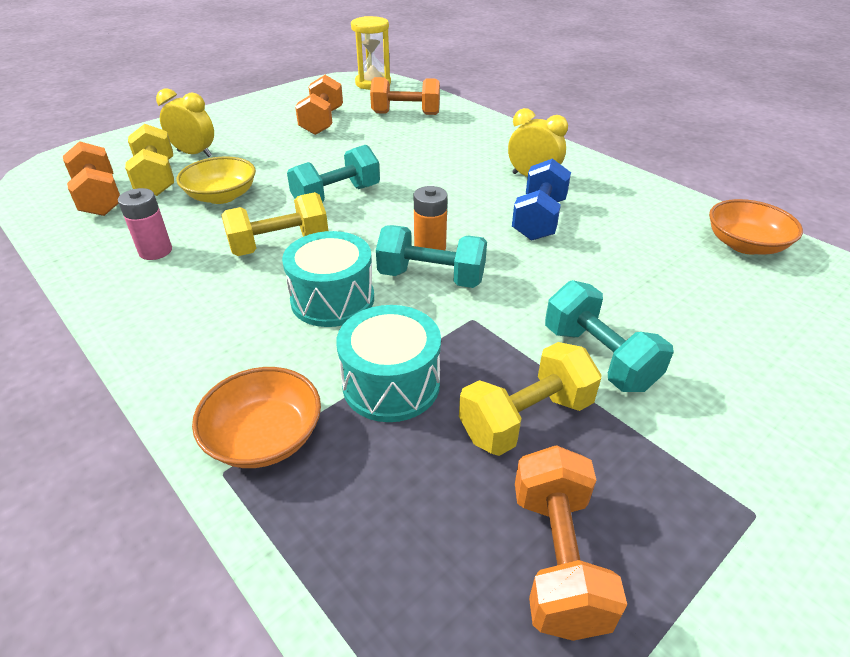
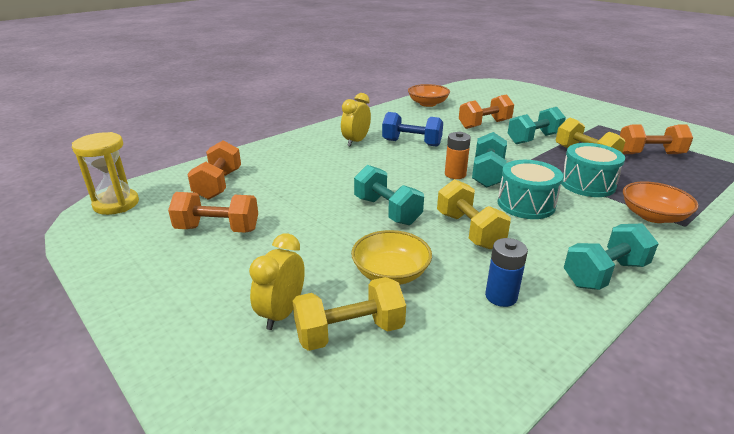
camera: 90 degrees left, 10 degrees down
(100, 198) = (402, 374): orange dumbbell -> orange dumbbell (484, 124)
(150, 331) = (604, 274): none -> turquoise dumbbell
(155, 251) = (501, 296): pink battery -> blue battery

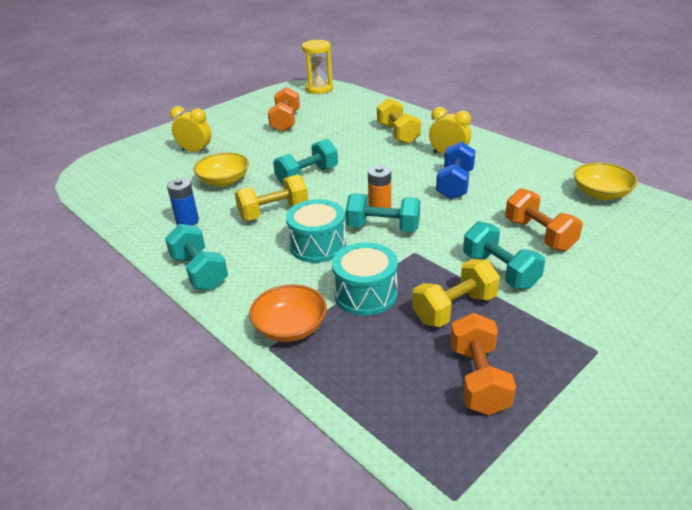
camera: 90 degrees right, 5 degrees up
(218, 184) = (348, 112): orange dumbbell -> none
(349, 332) = (173, 171): yellow dumbbell -> yellow dumbbell (398, 134)
(428, 104) = (601, 194): orange bowl -> yellow bowl

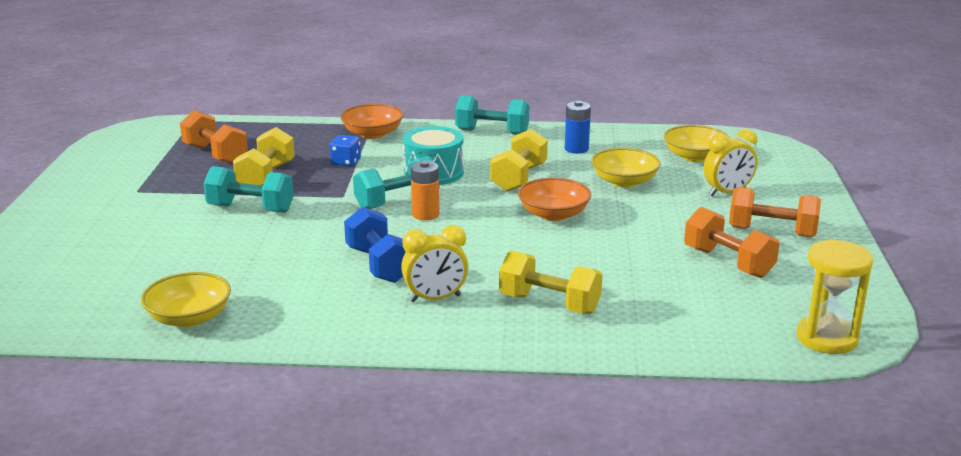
camera: 135 degrees right, 10 degrees down
(145, 180) = (695, 157): none -> yellow bowl
(307, 176) = (553, 214): turquoise dumbbell -> orange bowl
(365, 294) = (346, 162): turquoise drum -> blue dice
(539, 235) = (236, 248): orange dumbbell -> orange dumbbell (771, 232)

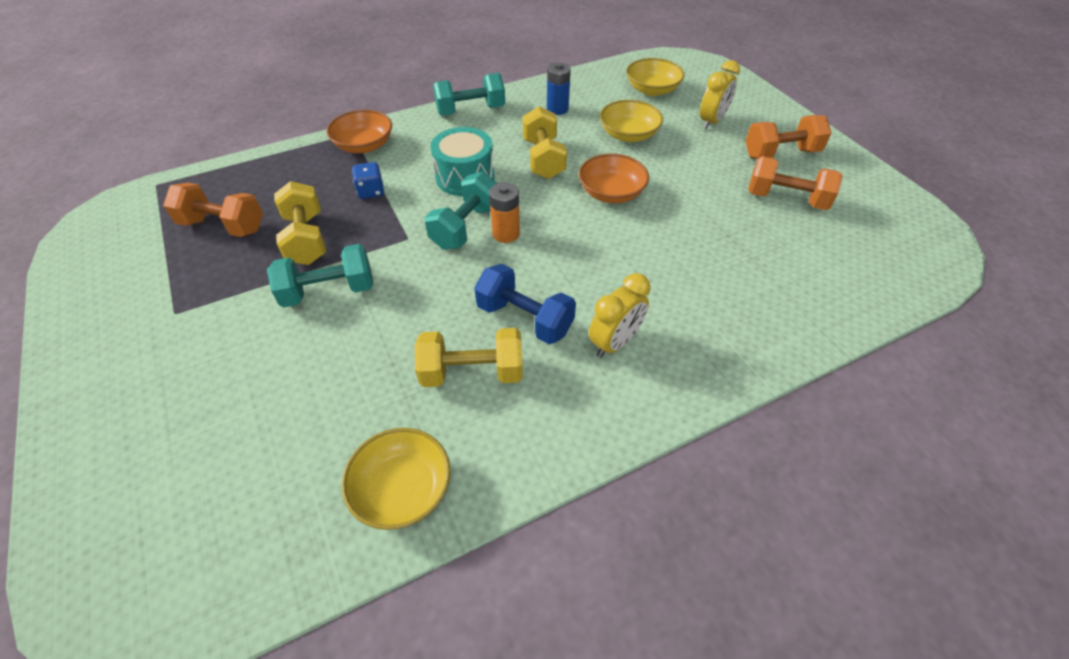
camera: 30 degrees left, 25 degrees up
(549, 304) = (710, 306): yellow dumbbell -> yellow dumbbell (472, 372)
(827, 338) = (926, 255): yellow hourglass -> none

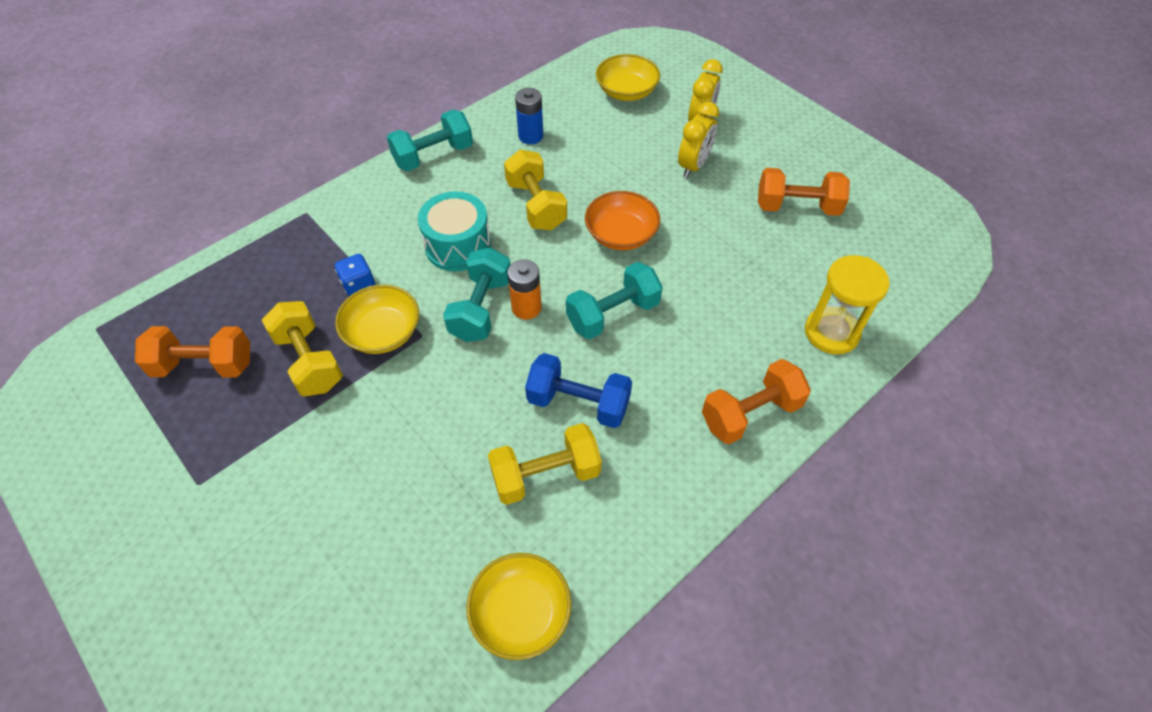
camera: 15 degrees left, 5 degrees up
(329, 291) = (361, 419): turquoise dumbbell -> turquoise dumbbell (613, 314)
(364, 145) = (327, 226): orange bowl -> none
(615, 342) = (674, 408): yellow clock -> yellow clock (693, 166)
(628, 135) = (618, 156): yellow bowl -> yellow bowl (383, 332)
(781, 154) = (779, 151): orange dumbbell -> orange dumbbell (750, 413)
(793, 309) = (831, 332): none -> yellow hourglass

